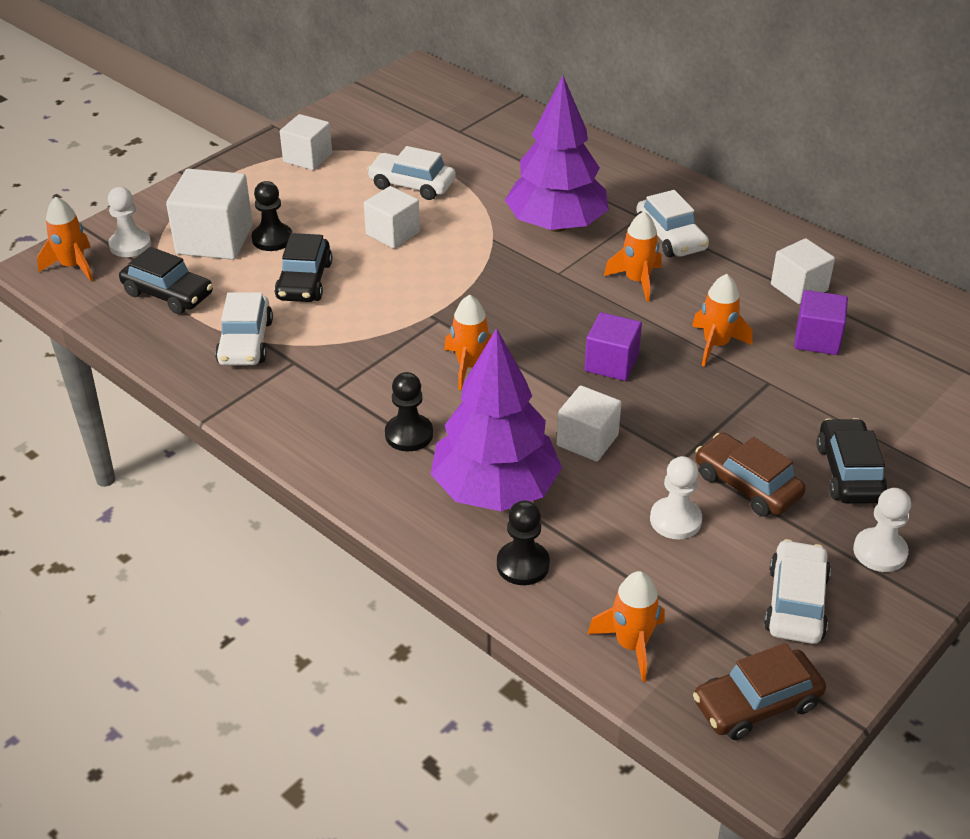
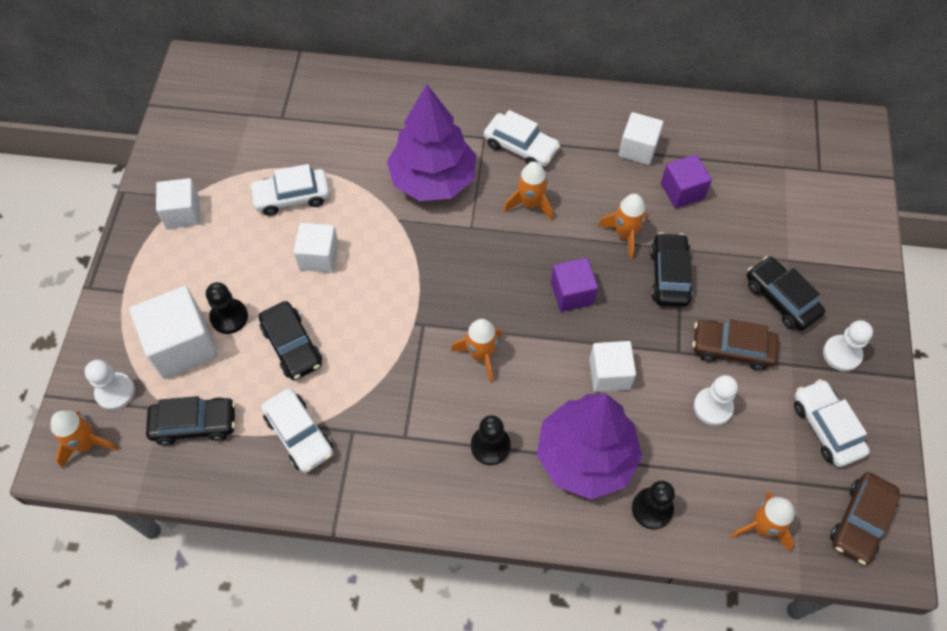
camera: 35 degrees left, 20 degrees up
(733, 396) = (669, 276): none -> black car

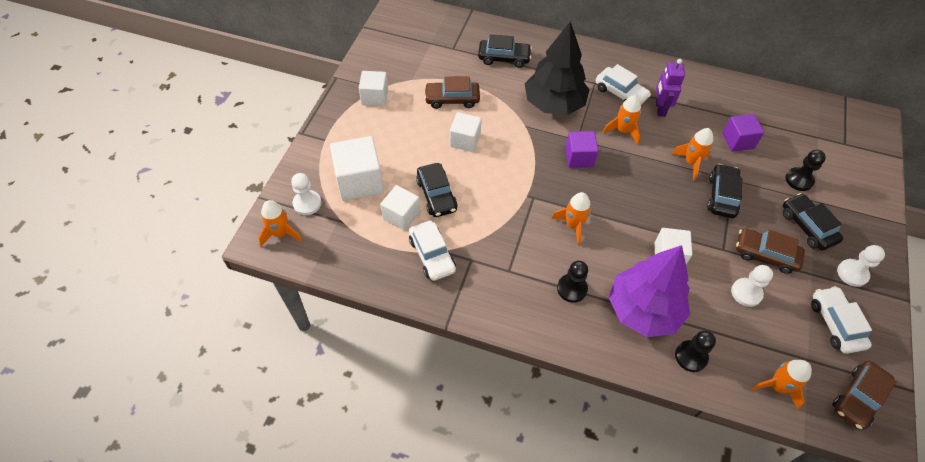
camera: 10 degrees right, 5 degrees down
(194, 424) = (358, 234): black car -> black car (504, 58)
(229, 317) = (395, 168): black pawn -> black pawn (799, 180)
(292, 197) = (452, 99): white car -> brown car
(433, 179) = (554, 104): purple tree -> black tree
(572, 293) = (646, 195): purple cube -> purple cube (579, 157)
(576, 161) = (660, 109): none -> purple robot
(638, 149) = (707, 108): white cube -> white cube (401, 215)

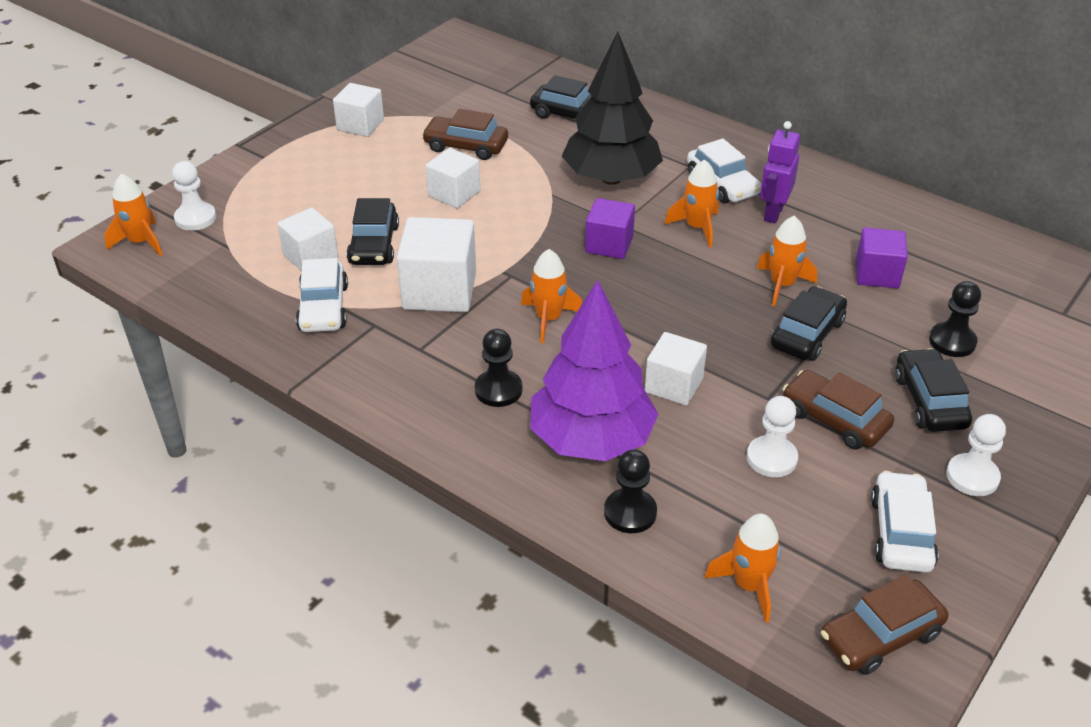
camera: 20 degrees right, 15 degrees down
(359, 181) = (279, 209): white cube -> white cube (439, 291)

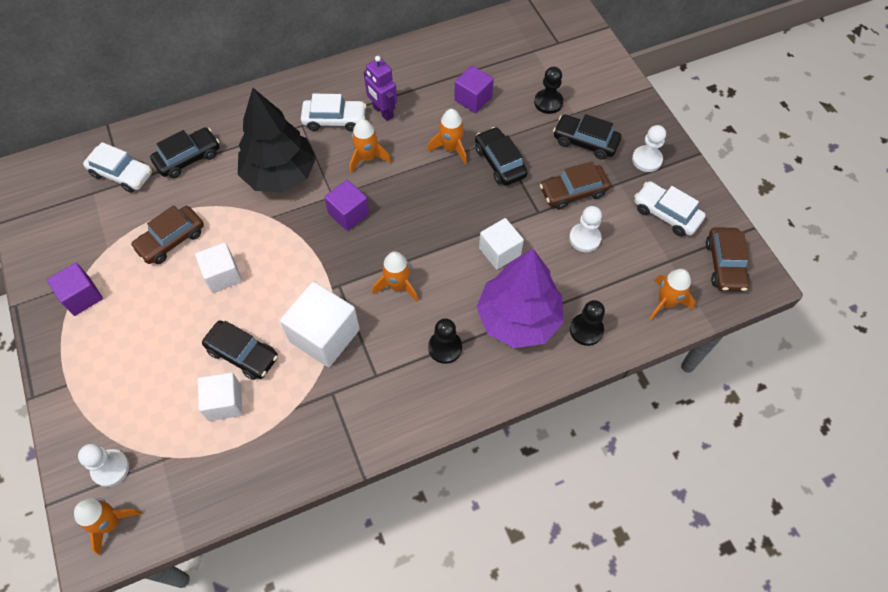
camera: 60 degrees left, 20 degrees up
(323, 308) = (291, 418): white car -> white car (122, 174)
(360, 125) = (82, 296): white cube -> purple cube

